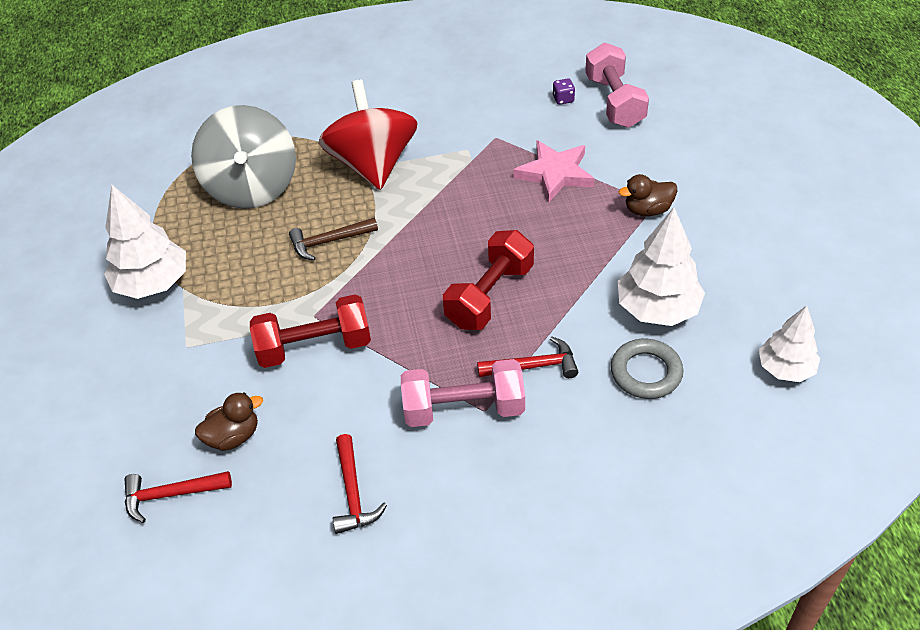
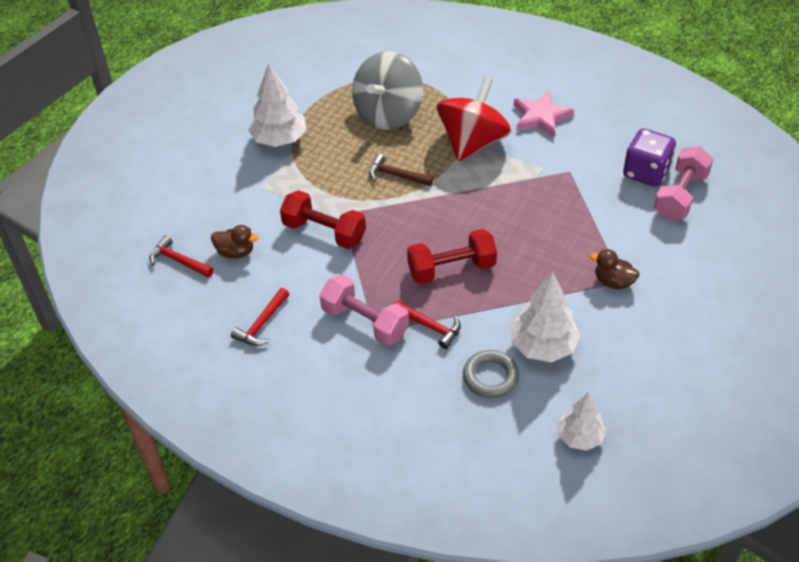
camera: 40 degrees right, 0 degrees up
(555, 174) = (580, 219): pink star -> pink star (541, 117)
(563, 99) = (646, 173): purple dice -> purple dice, size x2.47

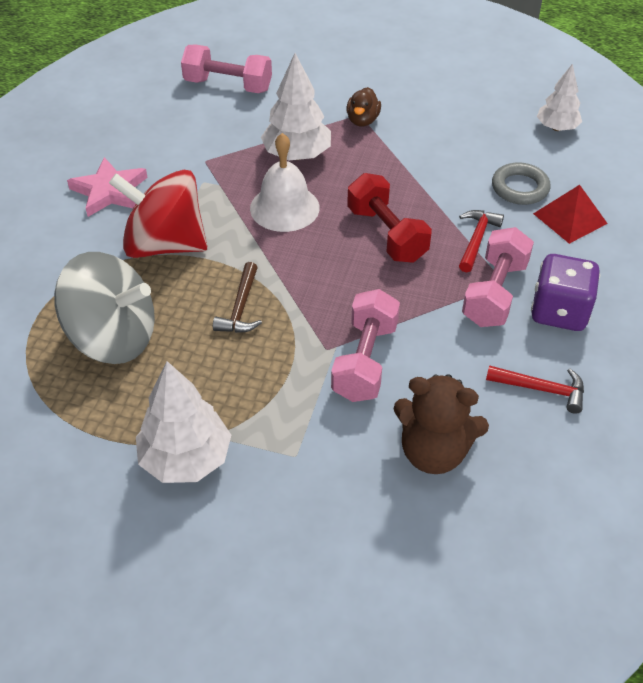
camera: 105 degrees left, 0 degrees up
(179, 261) = (475, 519): red hammer -> none
(235, 252) = (433, 452): brown duck -> brown teddy bear
(324, 232) = (365, 361): red dumbbell -> pink dumbbell
(440, 403) = (570, 218): none -> red pyramid
(499, 212) = (284, 207): none -> white bell
(543, 346) = (465, 158): white tree -> white tree (297, 155)
(646, 173) = (197, 108): purple dice -> purple dice (559, 312)

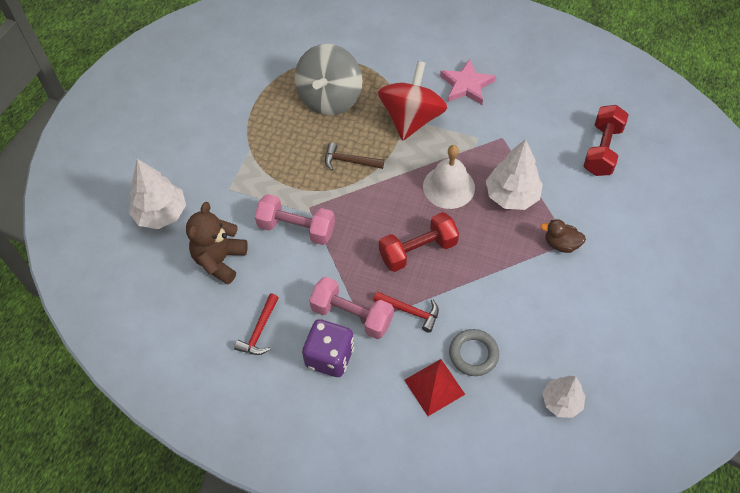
camera: 95 degrees right, 10 degrees up
(186, 459) = (235, 137): white tree -> white tree (161, 214)
(228, 85) = (602, 150): pink dumbbell -> red dumbbell

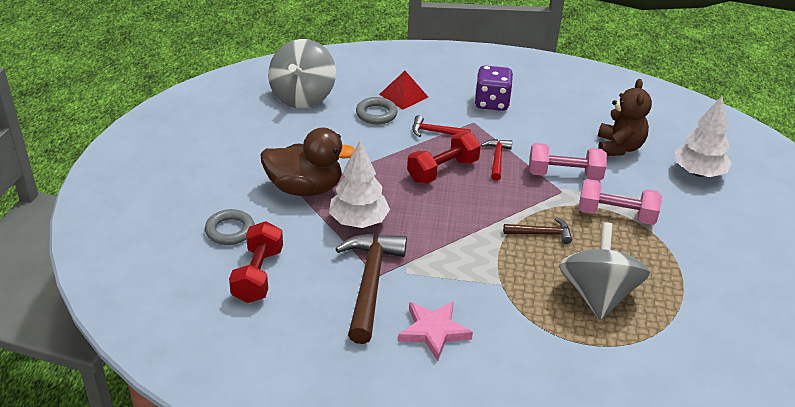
camera: 165 degrees right, 20 degrees down
(259, 331) = (555, 111): red hammer -> red hammer (497, 159)
(352, 315) = (485, 126): pink dumbbell -> pink dumbbell (616, 215)
(411, 119) = (490, 283): red spinning top -> none
(448, 187) = (427, 222): white bell -> none
(509, 131) = (370, 283): none -> brown hammer
(561, 244) = (305, 188): brown duck -> brown duck, size x2.07
(561, 402) = (303, 96): white tree -> grey spinning top
(631, 200) = (230, 230): none -> grey ring

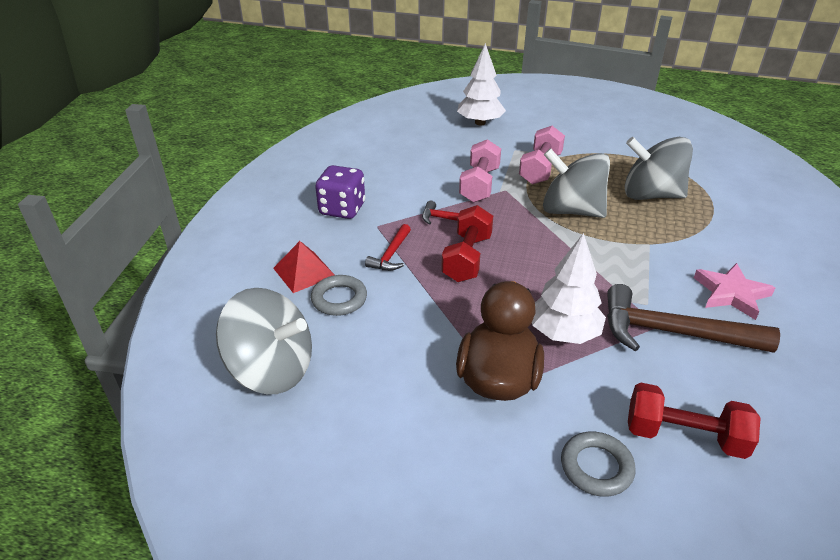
camera: 80 degrees left, 0 degrees up
(443, 171) = (467, 258): red dumbbell -> red dumbbell turned 45 degrees clockwise
(541, 234) = (571, 211): brown hammer -> grey spinning top
(619, 147) = (438, 151): brown teddy bear -> none

